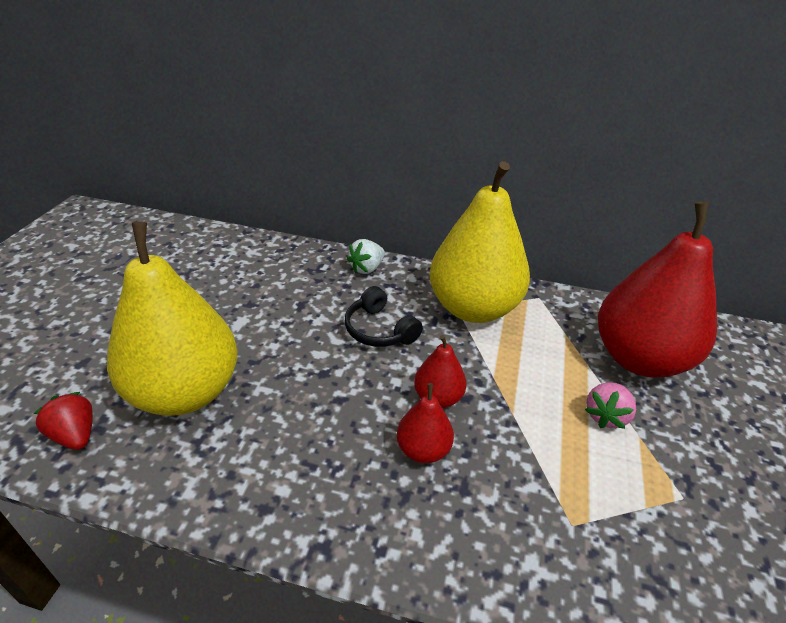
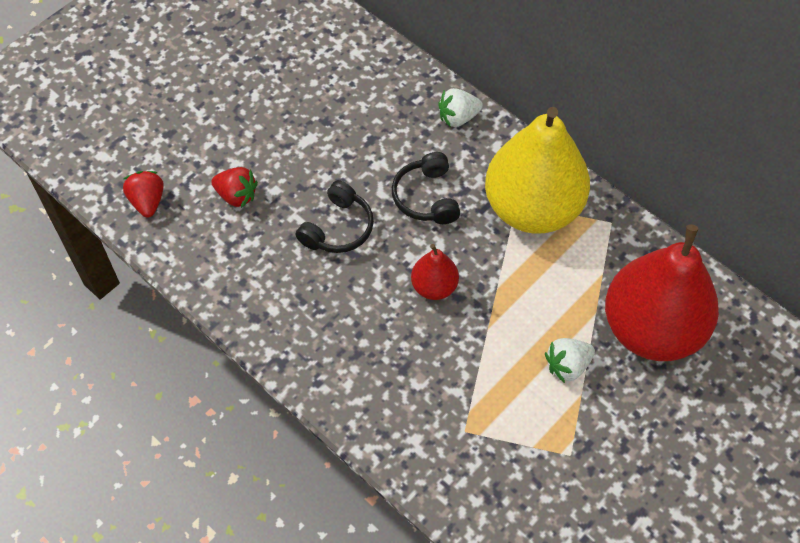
camera: 30 degrees right, 20 degrees up
(185, 392) = (236, 196): yellow pear -> red strawberry
(311, 382) = (338, 228): none -> black headphones
(423, 450) = (392, 325): red pear -> none
(606, 416) = (567, 366): pink strawberry -> white strawberry

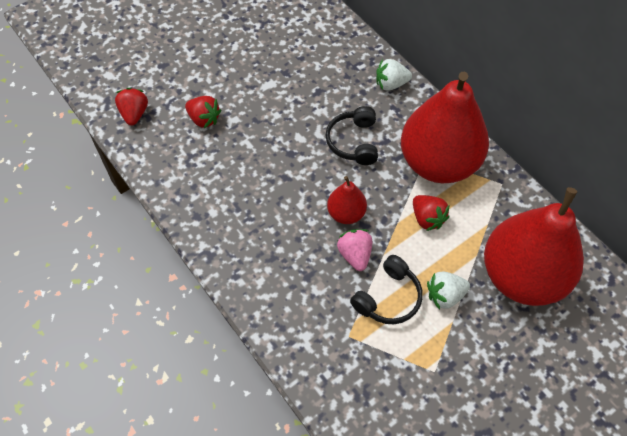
camera: 10 degrees right, 0 degrees up
(338, 228) = (278, 156): black headphones -> black headphones (388, 298)
(454, 335) = (355, 255): none -> pink strawberry
(531, 278) = (427, 218): none -> red strawberry
(532, 208) = (438, 163): yellow pear -> red pear

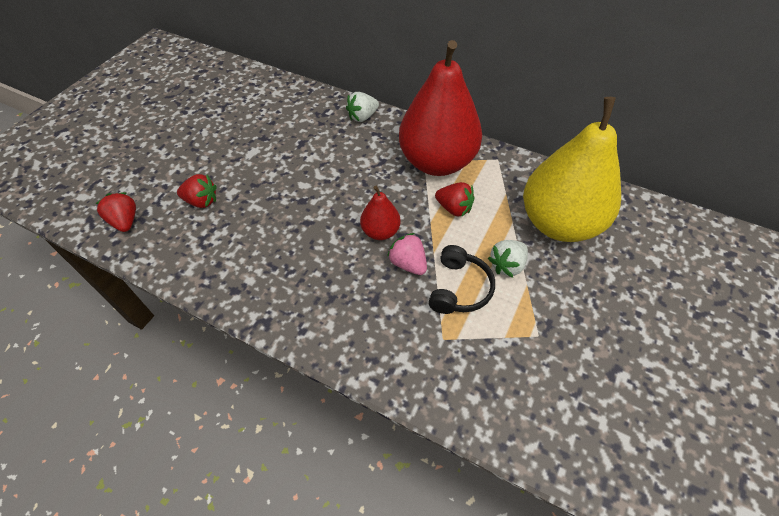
camera: 25 degrees left, 5 degrees down
(353, 142) = (355, 171): black headphones -> none
(522, 276) = (559, 223): red pear -> yellow pear

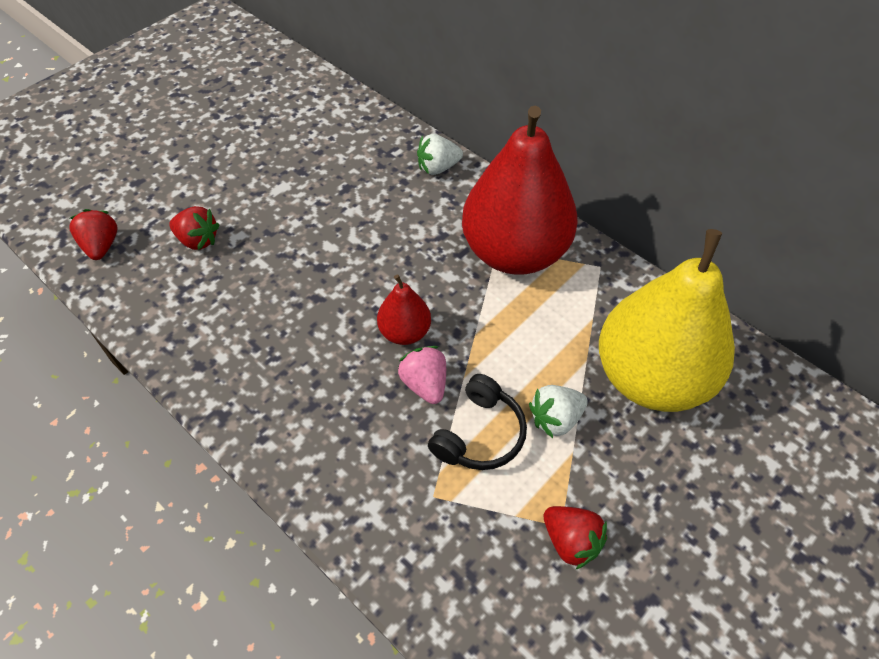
camera: 15 degrees right, 0 degrees up
(454, 208) = (513, 323): red strawberry -> red strawberry (571, 541)

